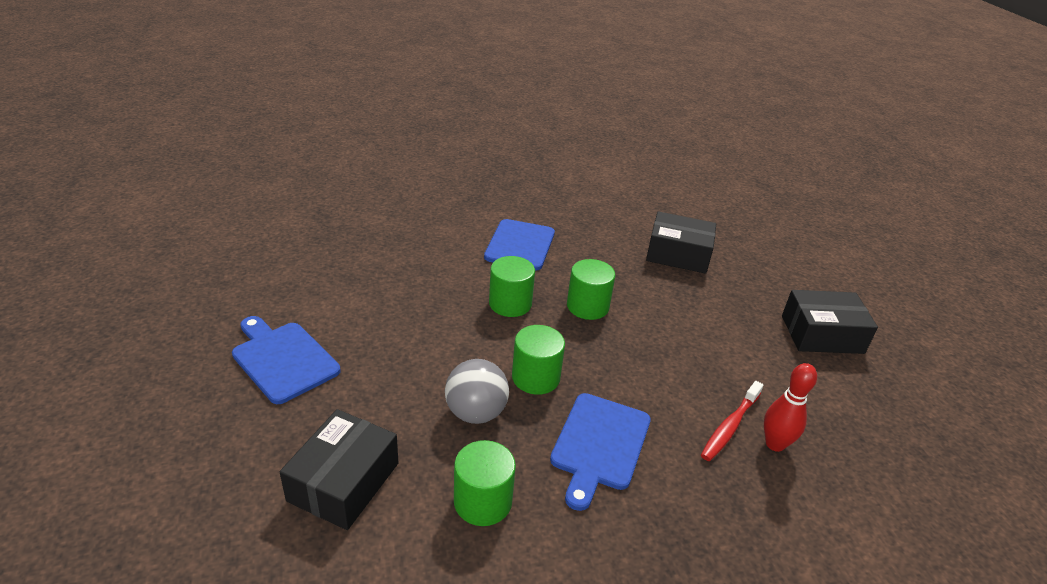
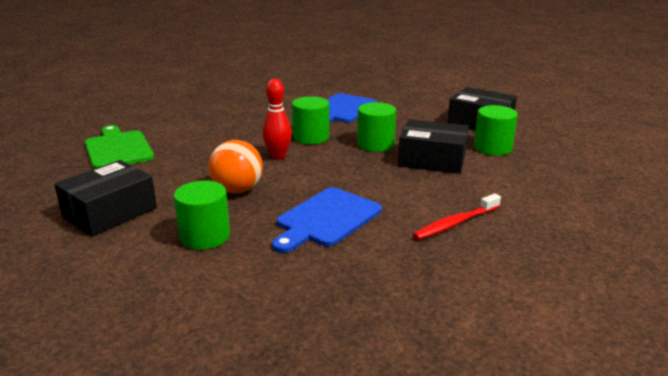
camera: 20 degrees right, 10 degrees down
(283, 359) = (118, 149): blue cutting board -> green cutting board
(476, 413) = (237, 190): grey ball -> orange ball
(535, 377) = (301, 177): green cylinder -> green cylinder (492, 148)
(775, 444) = (492, 239): red bowling pin -> red bowling pin (278, 156)
(822, 334) = (591, 180): black box -> black box (432, 160)

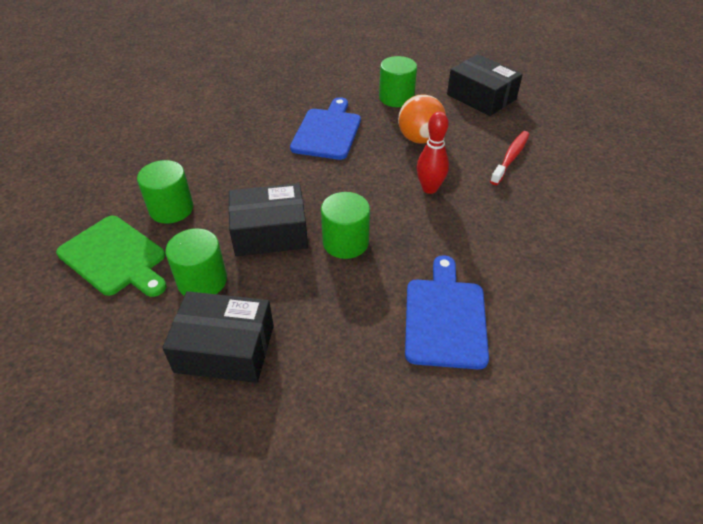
camera: 155 degrees right, 20 degrees up
(110, 212) = (481, 97): black box -> black box turned 60 degrees counterclockwise
(118, 149) = (584, 153): green cutting board -> green cutting board (115, 257)
(311, 137) = (427, 232): green cylinder -> green cylinder (171, 209)
(455, 223) = (227, 154): red toothbrush -> red toothbrush (510, 158)

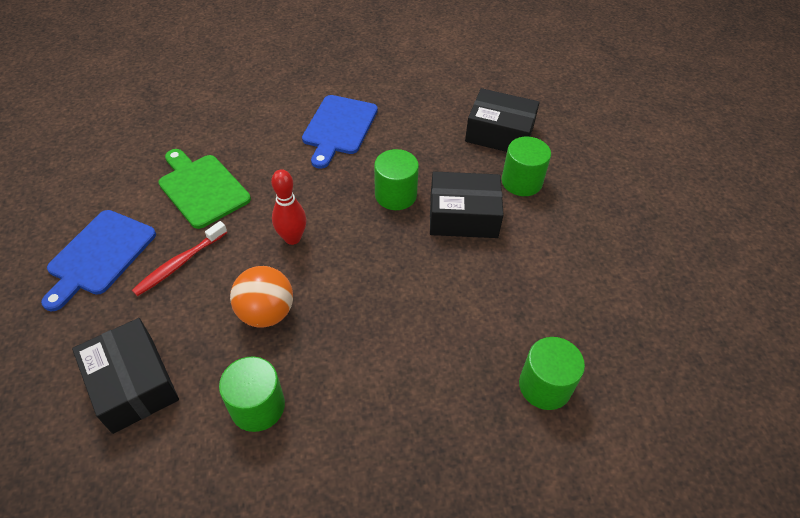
camera: 170 degrees left, 5 degrees up
(115, 257) = (603, 215): green cutting board -> green cutting board (202, 188)
(171, 209) = (563, 258): green cylinder -> green cylinder (545, 386)
(327, 132) = (379, 348): blue cutting board -> blue cutting board (99, 255)

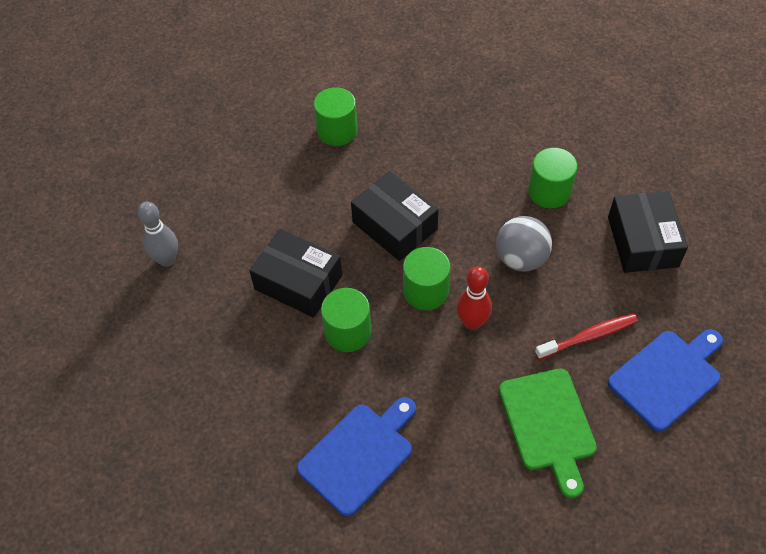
camera: 150 degrees left, 5 degrees up
(266, 313) = (521, 259): orange ball -> grey ball
(499, 133) = (185, 367): black box -> black box (394, 226)
(521, 182) = (214, 297): green cylinder -> green cylinder (425, 291)
(585, 194) = (167, 260): none -> grey bowling pin

